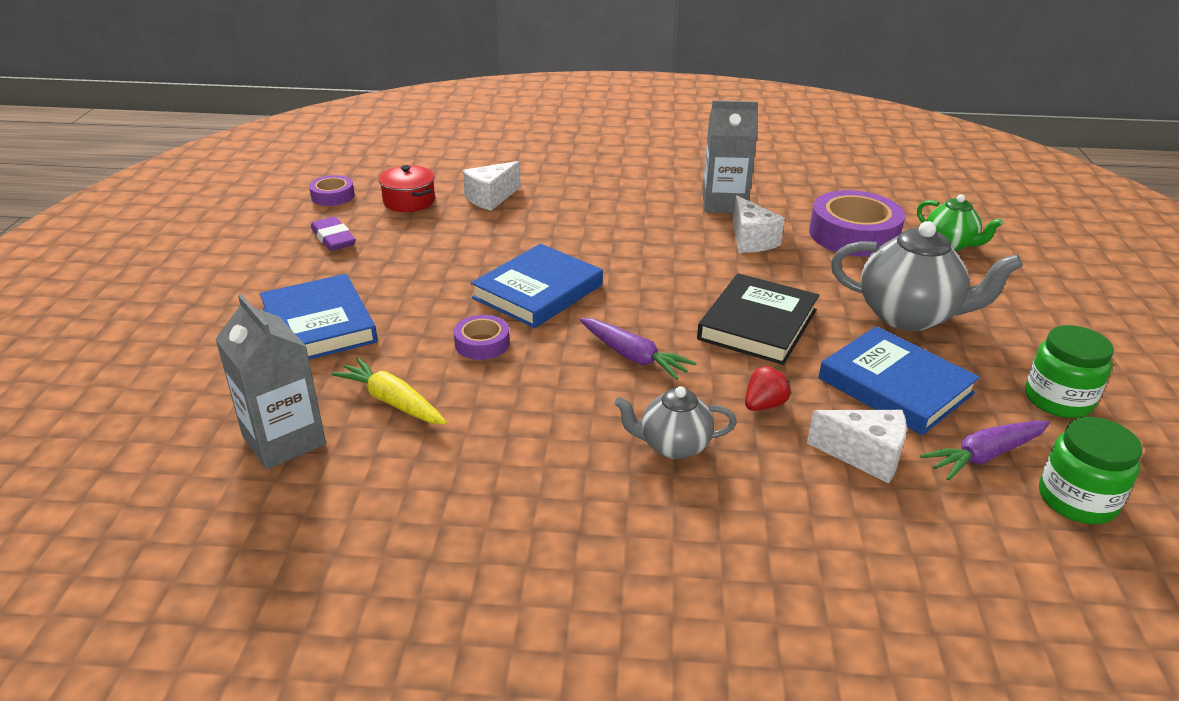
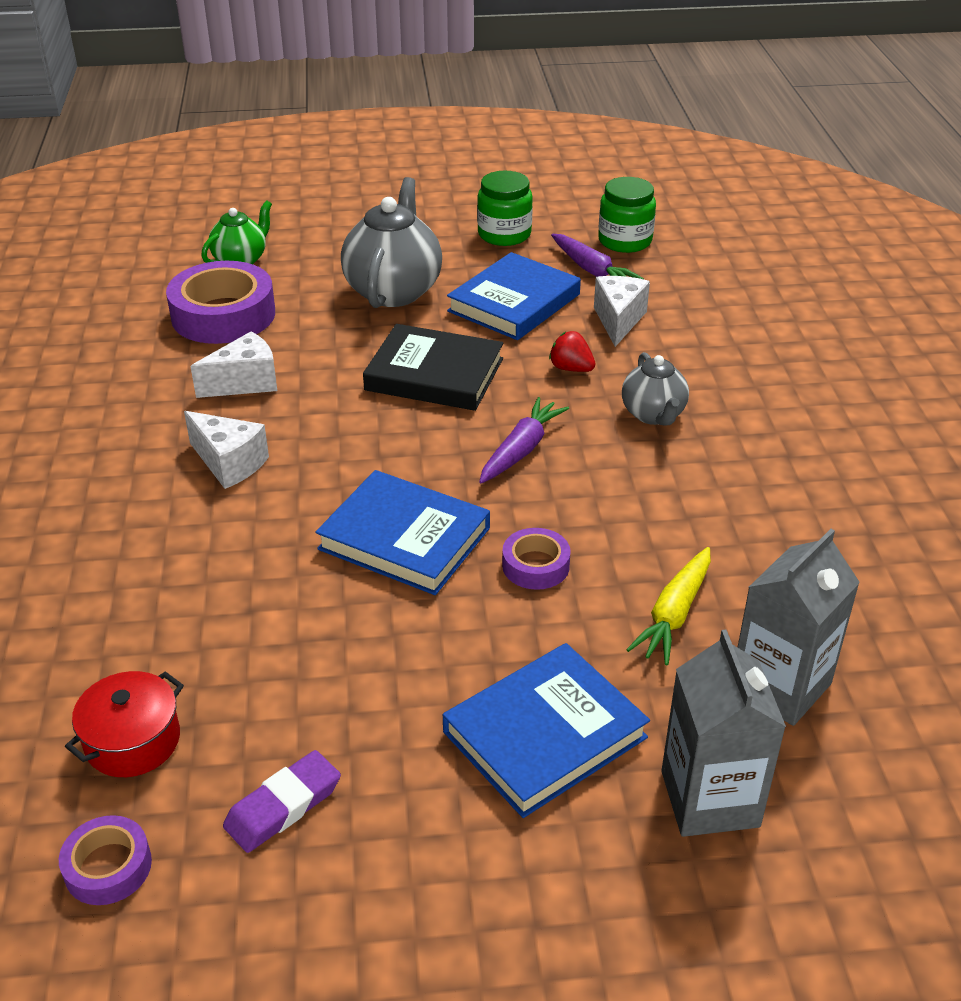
camera: 100 degrees left, 5 degrees up
(491, 198) = (120, 637): white cheese -> white cheese (229, 463)
(724, 203) = (141, 406): grey carton -> grey carton (710, 799)

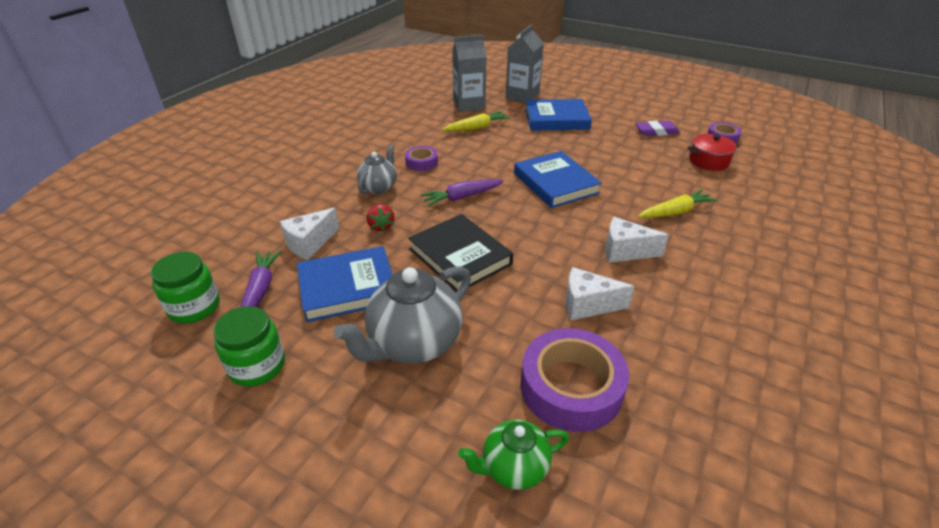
camera: 145 degrees left, 0 degrees up
(174, 565) = (675, 212): none -> yellow carrot
(229, 463) = (625, 251): white cheese -> white cheese turned 60 degrees counterclockwise
(535, 565) = (509, 156): purple tape -> purple tape (421, 162)

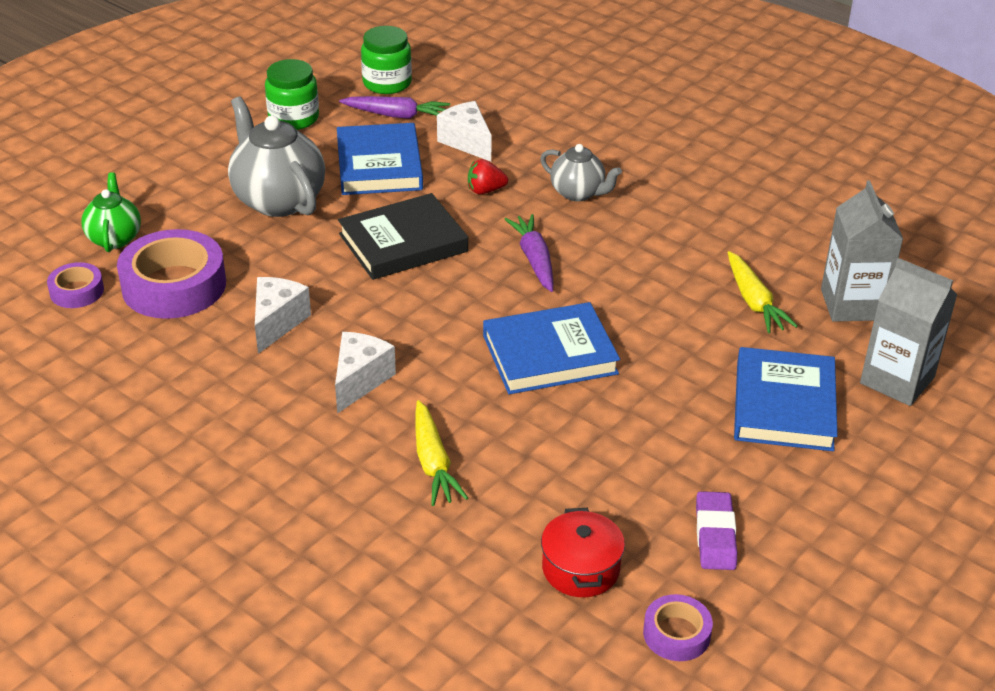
camera: 100 degrees right, 0 degrees up
(421, 162) = (641, 233): purple tape -> purple tape (77, 291)

